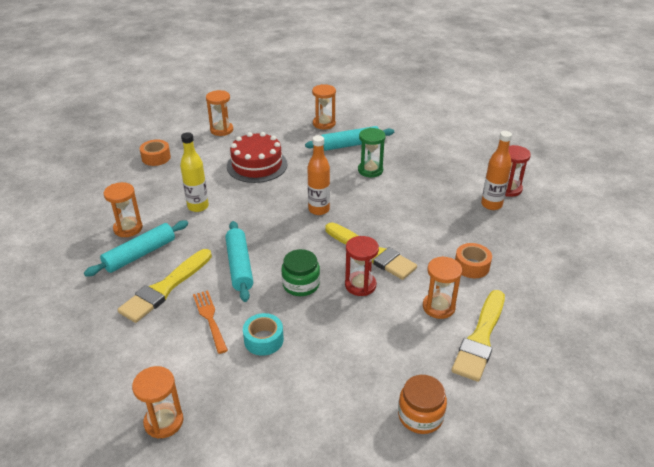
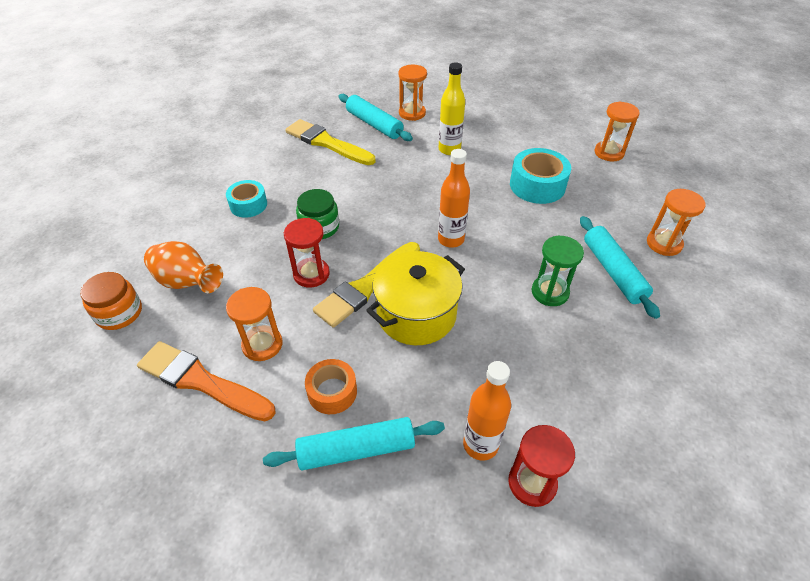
camera: 90 degrees right, 10 degrees up
(156, 158) = (534, 114): orange tape -> none
(164, 422) = (180, 158): orange hourglass -> none
(210, 318) = (283, 171): orange fork -> none
(239, 266) = (352, 183): turquoise rolling pin -> turquoise rolling pin (356, 449)
(257, 165) = (537, 185): red cake -> turquoise tape
(376, 369) = (187, 282): none -> orange vase
(397, 228) = (416, 314): none -> yellow pot
(480, 338) = (201, 381): yellow brush -> orange brush

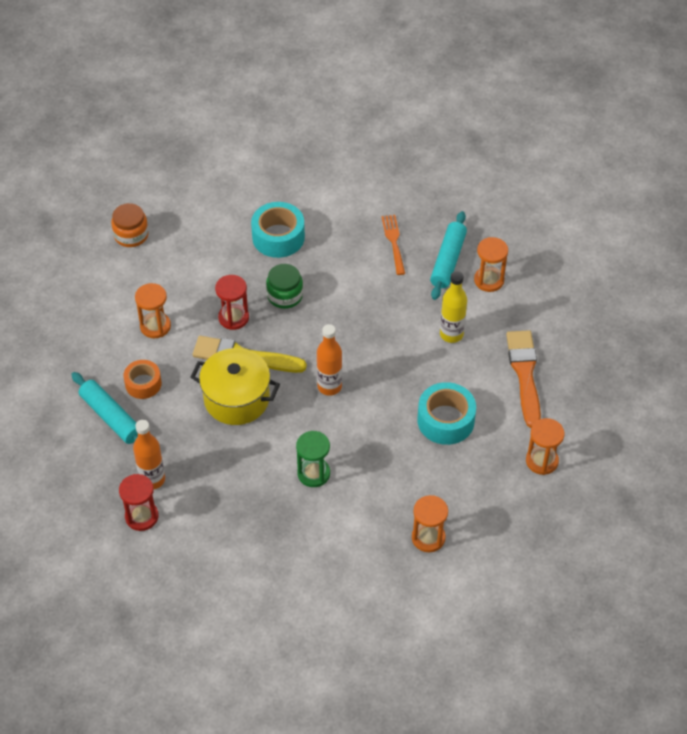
camera: 60 degrees right, 5 degrees up
(187, 282) = (179, 252): orange vase -> none
(201, 381) = (109, 312): orange brush -> orange brush (524, 374)
(248, 205) = (278, 237): turquoise tape -> turquoise tape, size x1.55
(327, 143) = (394, 242): yellow brush -> orange fork
(613, 271) = (366, 509): turquoise rolling pin -> none

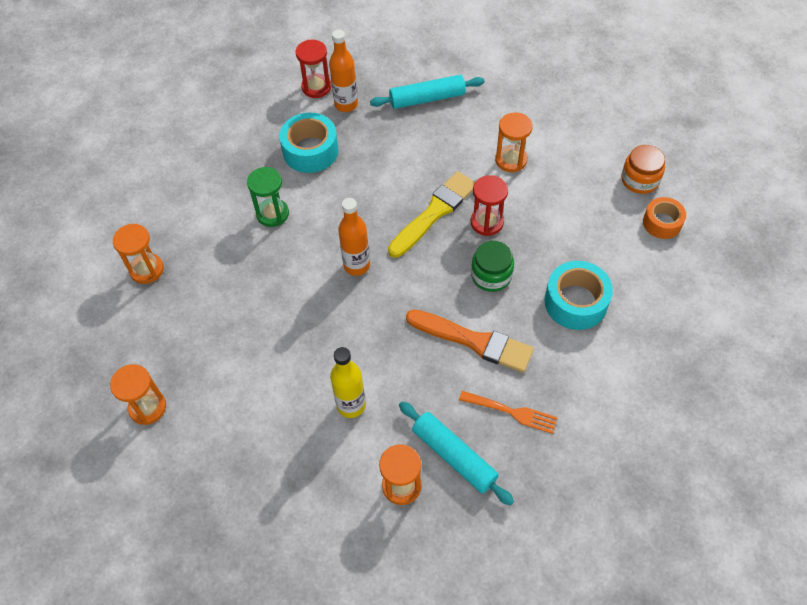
camera: 120 degrees right, 5 degrees up
(143, 384) = (449, 130): orange tape -> orange tape (662, 223)
(236, 399) = (390, 189): yellow pot -> none
(445, 420) = (253, 345): turquoise tape -> turquoise tape (310, 151)
(524, 374) = (255, 451): orange brush -> orange brush (474, 341)

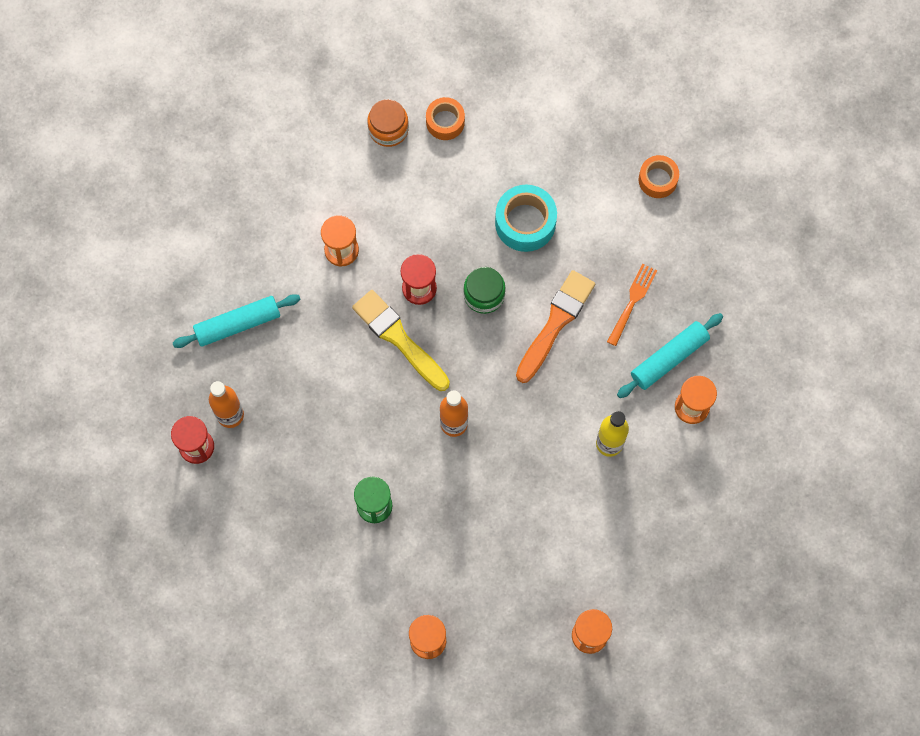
camera: 85 degrees left, 15 degrees up
(310, 151) = (293, 460): turquoise tape -> none
(427, 99) = (238, 324): turquoise rolling pin -> turquoise rolling pin turned 75 degrees clockwise
(659, 424) = (657, 180): none -> orange tape

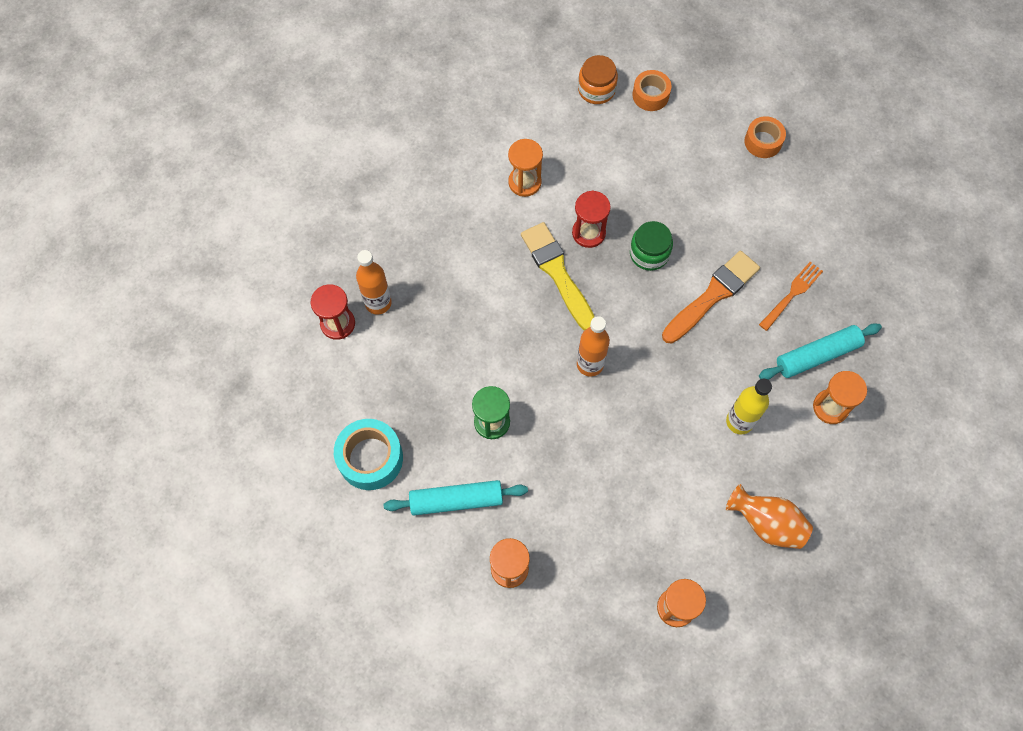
camera: 15 degrees right, 5 degrees down
(238, 324) = (409, 224): turquoise rolling pin -> turquoise rolling pin (456, 500)
(525, 223) = (704, 199): turquoise tape -> turquoise tape (370, 458)
(655, 535) = (766, 523): none -> orange vase
(657, 180) = (840, 190): orange tape -> orange tape (763, 142)

